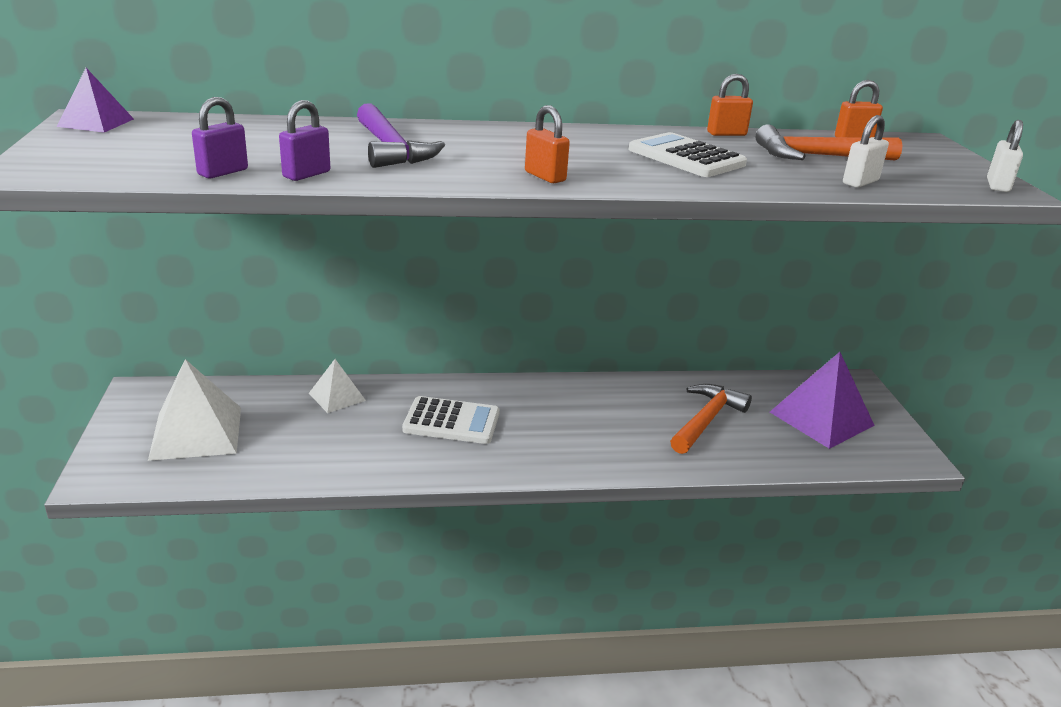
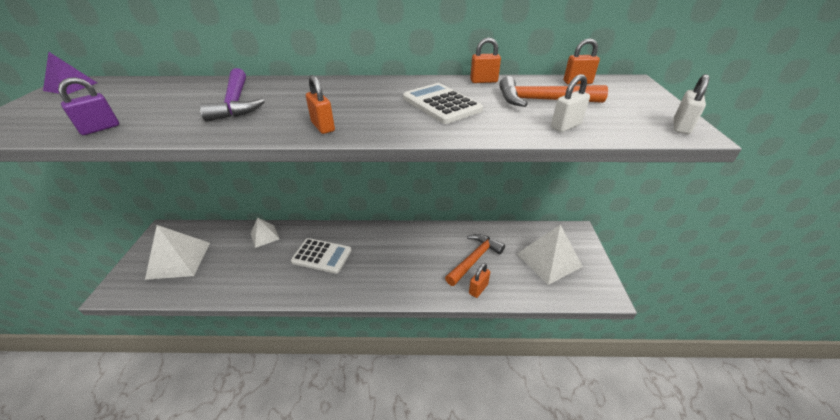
camera: 10 degrees right, 10 degrees up
(306, 174) = (155, 129): purple padlock -> none
(724, 457) = (478, 289): none -> orange padlock
(821, 418) = (548, 260): purple pyramid -> white pyramid

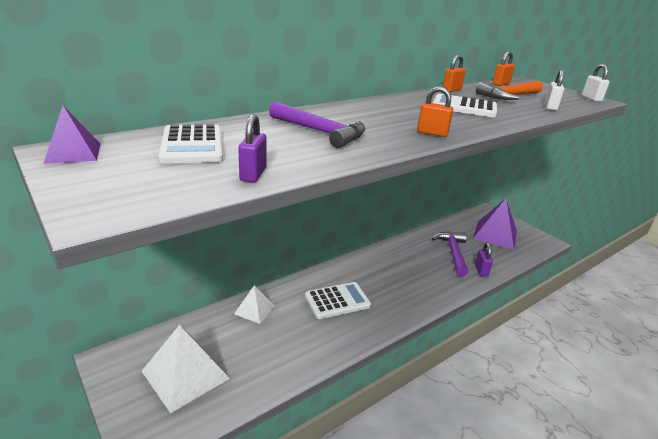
camera: 40 degrees left, 10 degrees down
(133, 95) = (192, 145): none -> white calculator
(474, 259) = (453, 253): orange hammer -> purple hammer
(478, 289) = (481, 270): orange padlock -> purple padlock
(548, 260) = (495, 234): white pyramid -> purple pyramid

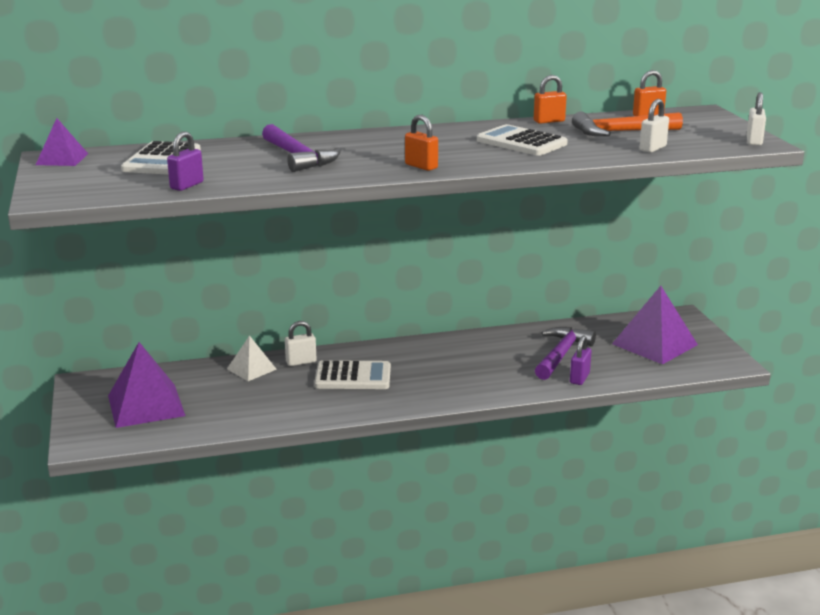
camera: 25 degrees right, 5 degrees down
(185, 374) = (146, 405): white pyramid -> purple pyramid
(288, 294) = (301, 362): none -> white padlock

